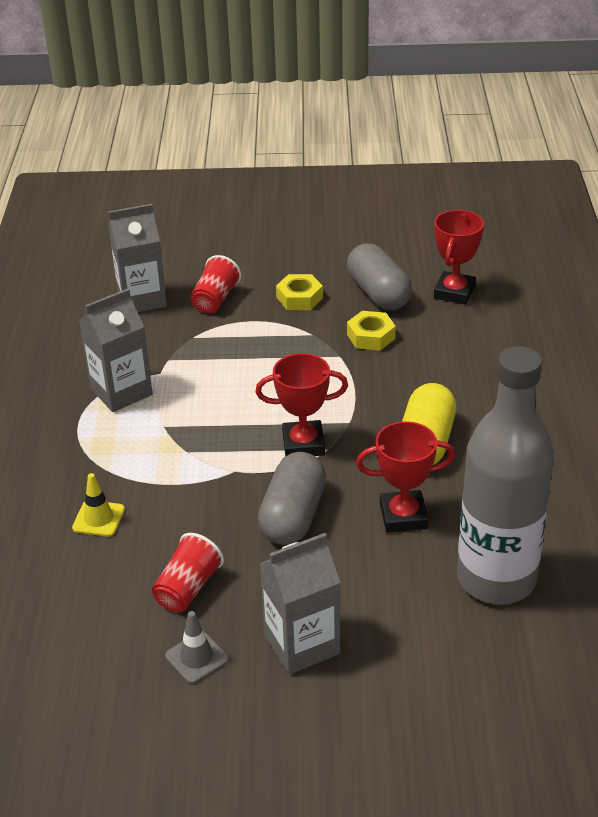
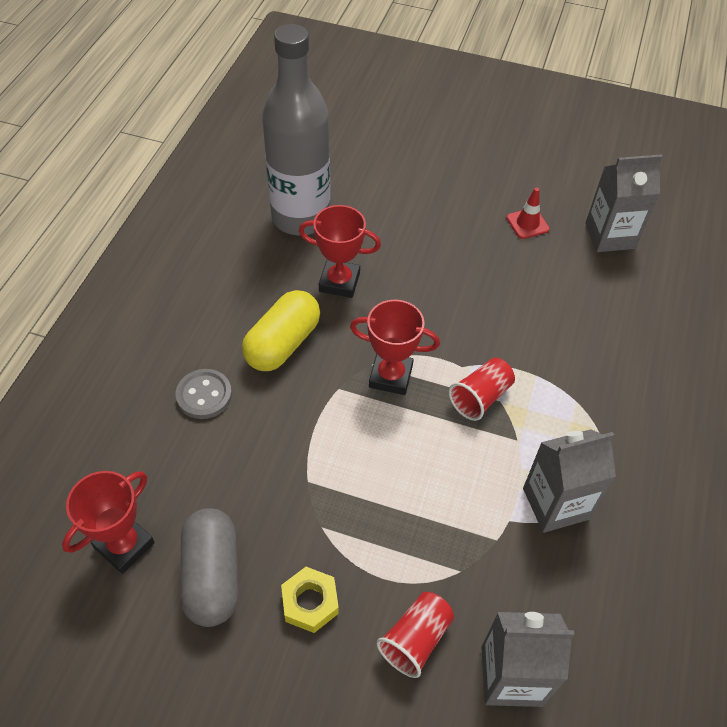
camera: 165 degrees left, 15 degrees up
(98, 519) = (589, 352): yellow traffic cone -> none
(188, 588) = (524, 272): red cup -> red cup (480, 397)
(196, 657) = (527, 223): grey traffic cone -> red traffic cone
(293, 516) = (426, 307): grey capsule -> none
(302, 644) = (454, 213): grey carton -> grey carton (610, 236)
(371, 336) = (260, 500): yellow nut -> none
(469, 386) = (204, 395): none -> grey button

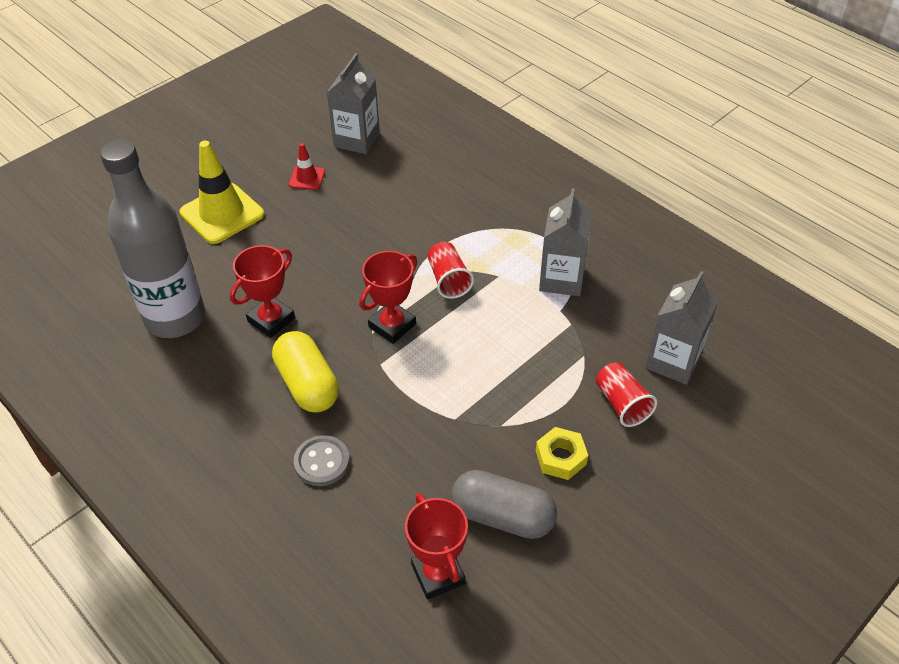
camera: 60 degrees left, 5 degrees down
(437, 187) = (222, 213): none -> yellow traffic cone

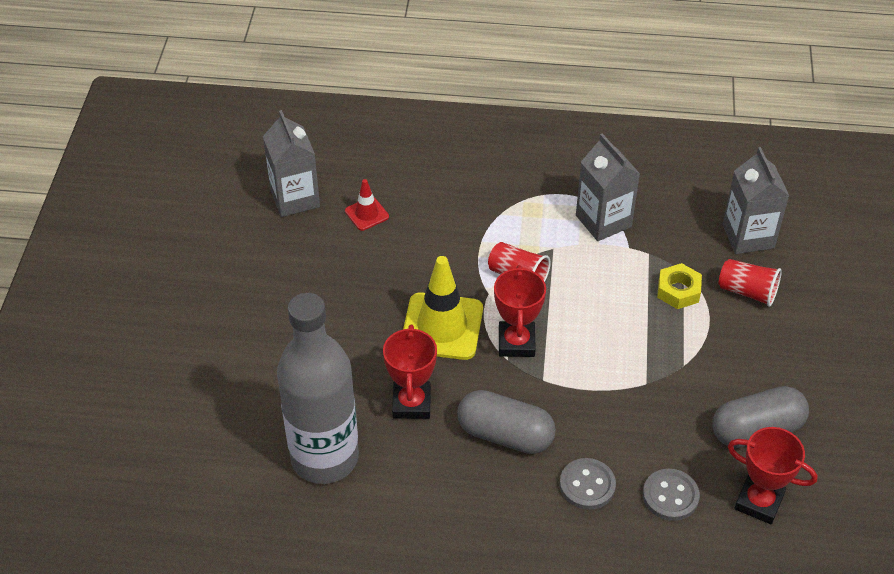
camera: 40 degrees left, 0 degrees up
(222, 213) = (251, 340): yellow traffic cone -> yellow traffic cone (442, 326)
(307, 178) = (291, 261): red traffic cone -> red traffic cone (367, 214)
(308, 384) = (505, 434): yellow capsule -> grey capsule
(373, 516) = (670, 496): none -> grey button
(561, 457) = (749, 360): yellow nut -> yellow nut (678, 291)

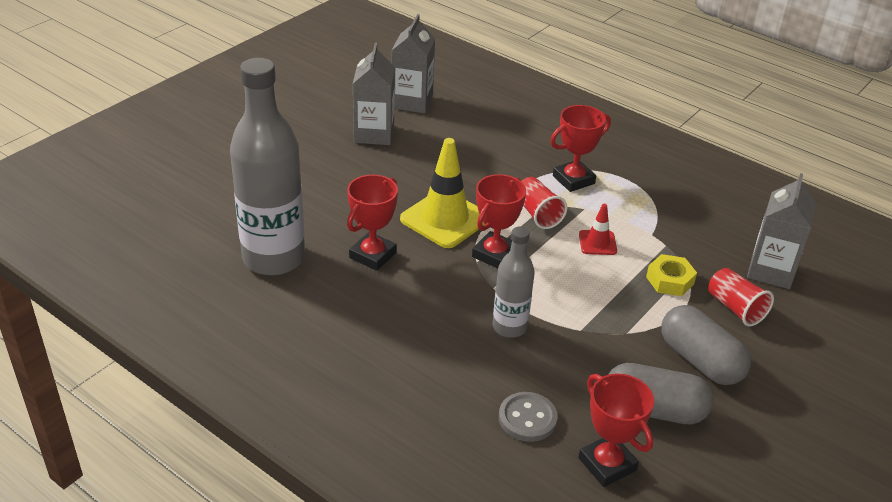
camera: 30 degrees right, 10 degrees down
(367, 214) = (455, 130): red traffic cone -> red traffic cone (597, 243)
(505, 434) = (426, 308): grey capsule -> grey capsule (700, 360)
(519, 219) = (573, 180): none -> red trophy
(587, 485) = (461, 375): grey button -> none
(588, 414) = (509, 327): none -> grey bottle
(603, 221) = (645, 208): grey carton -> grey carton (374, 134)

